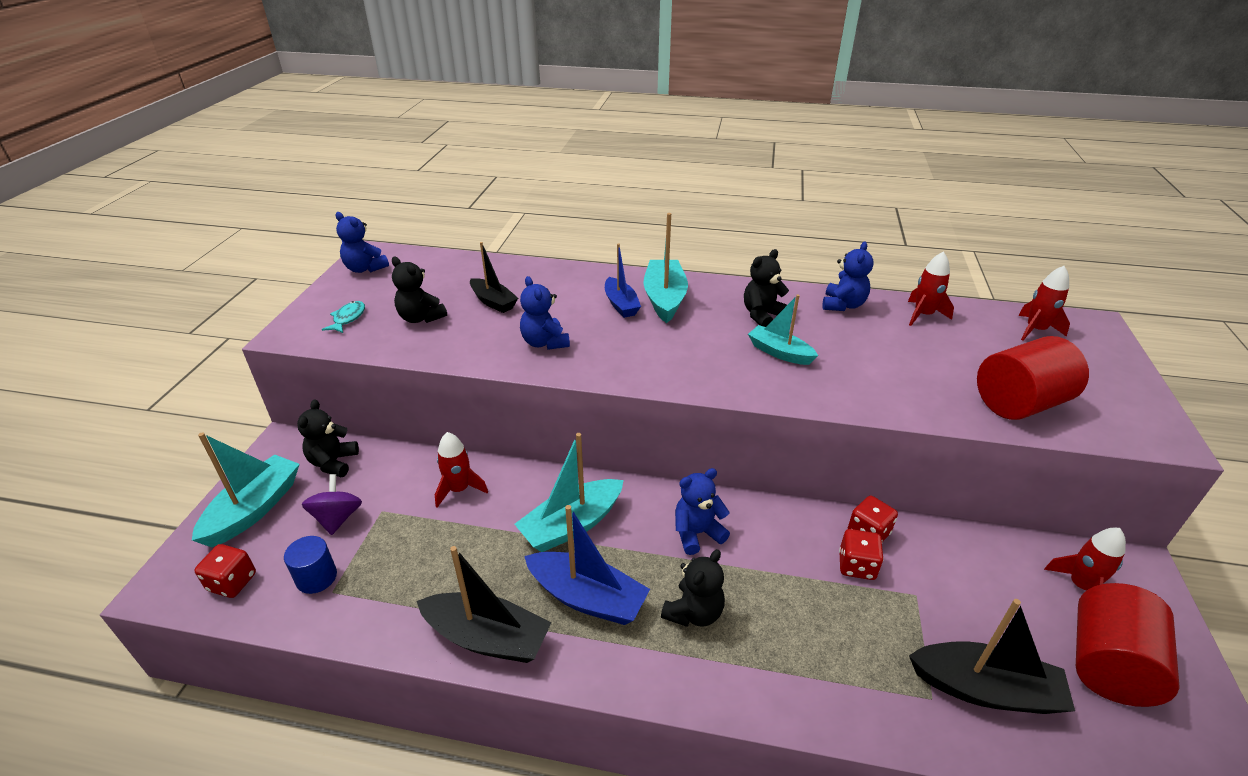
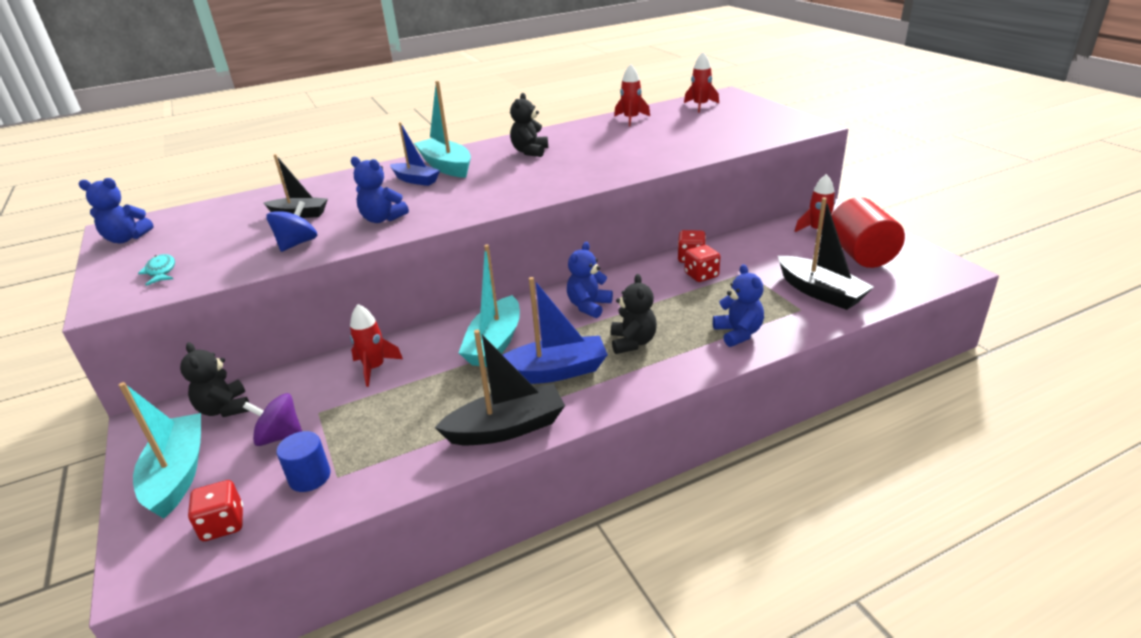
camera: 35 degrees left, 5 degrees down
(337, 518) = (279, 436): purple spinning top -> purple spinning top turned 45 degrees counterclockwise
(421, 318) = (241, 245): black teddy bear -> none
(456, 338) = (297, 244): none -> blue spinning top
(779, 352) = (566, 164): turquoise boat -> none
(843, 305) = (576, 130): blue teddy bear -> blue teddy bear (738, 333)
(985, 689) = (820, 292): black boat -> black boat turned 75 degrees clockwise
(1019, 403) = (730, 137): red cylinder -> none

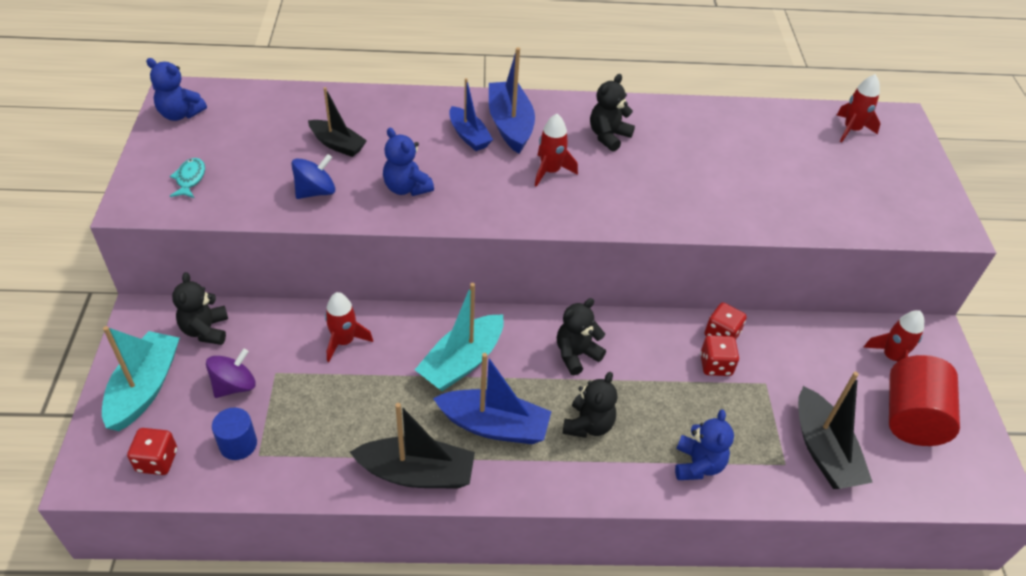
camera: 20 degrees right, 15 degrees up
(279, 436) = (234, 385): purple spinning top -> purple spinning top turned 105 degrees clockwise
(446, 166) = (510, 125): turquoise boat -> blue boat
(589, 306) = (576, 354): blue teddy bear -> black teddy bear
(631, 119) = (754, 122): red rocket -> red rocket (550, 171)

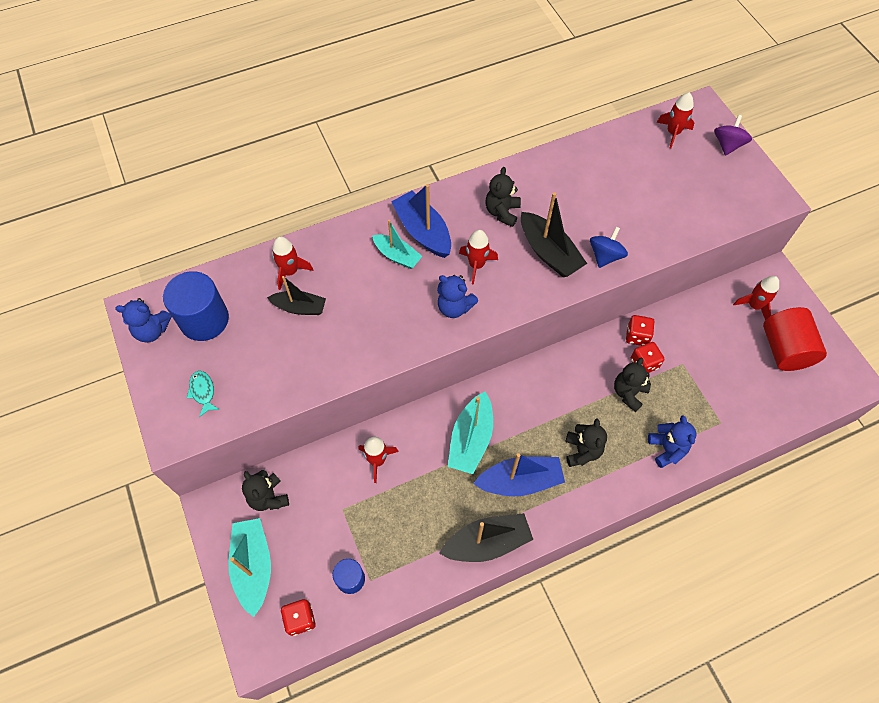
camera: 20 degrees left, 15 degrees up
(234, 385) = (319, 534): purple spinning top -> purple spinning top (727, 145)
(236, 122) = (204, 319): none -> blue cylinder
(315, 191) = (310, 361): blue spinning top -> blue spinning top (605, 256)
(349, 113) = (290, 272): none -> red rocket
(406, 188) = (377, 327): blue teddy bear -> blue teddy bear (454, 307)
(469, 136) = (397, 256): blue boat -> turquoise boat
(576, 354) = (547, 397): black teddy bear -> black teddy bear (628, 393)
(823, 450) = (740, 401): black boat -> black boat (549, 252)

